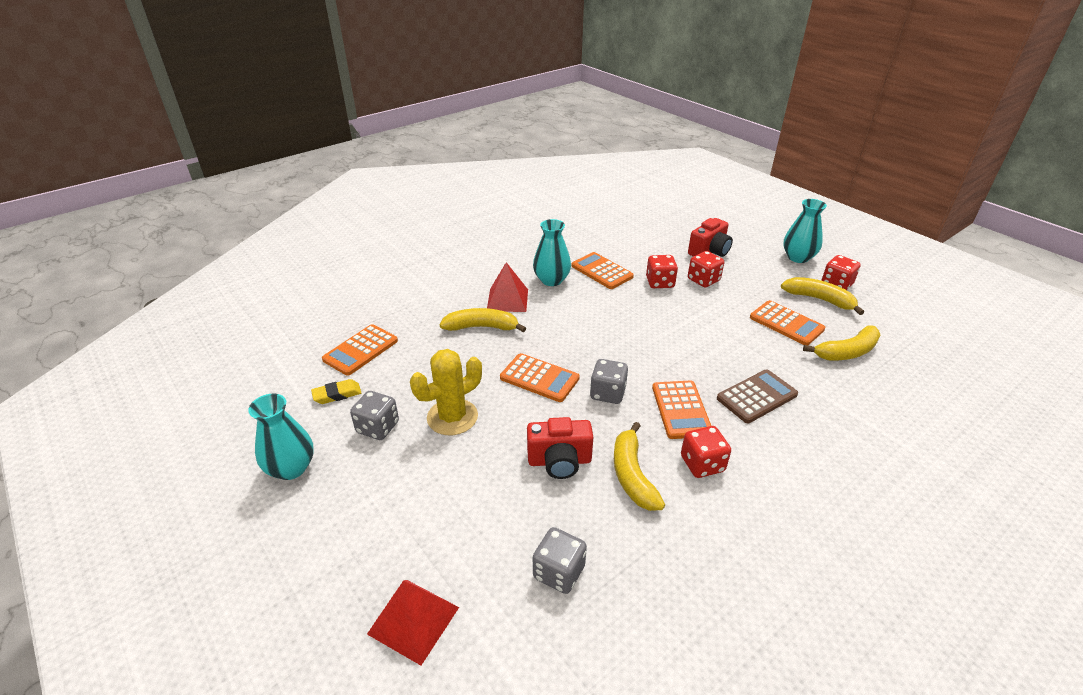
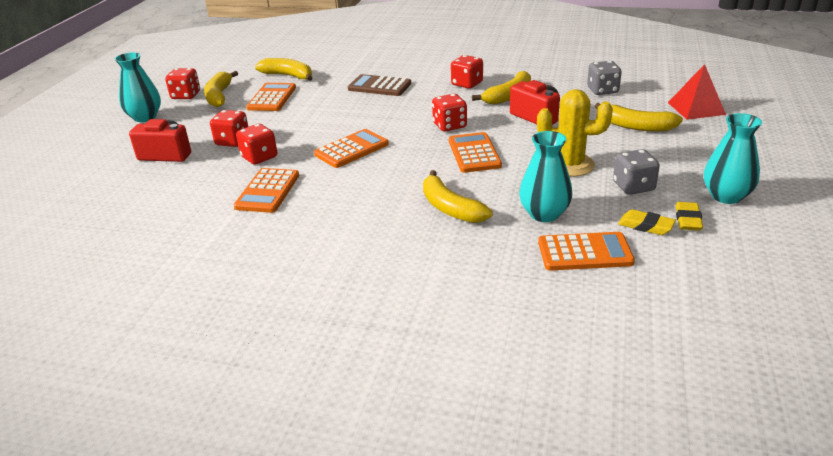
camera: 125 degrees left, 5 degrees down
(309, 420) = (688, 220): none -> yellow eraser
(449, 519) = (636, 126): none -> yellow banana
(507, 300) = (387, 217): red pyramid -> none
(551, 280) = (318, 210): turquoise vase -> turquoise vase (544, 214)
(607, 393) = (449, 125): grey dice -> red dice
(681, 410) = (428, 101): orange calculator -> orange calculator (351, 149)

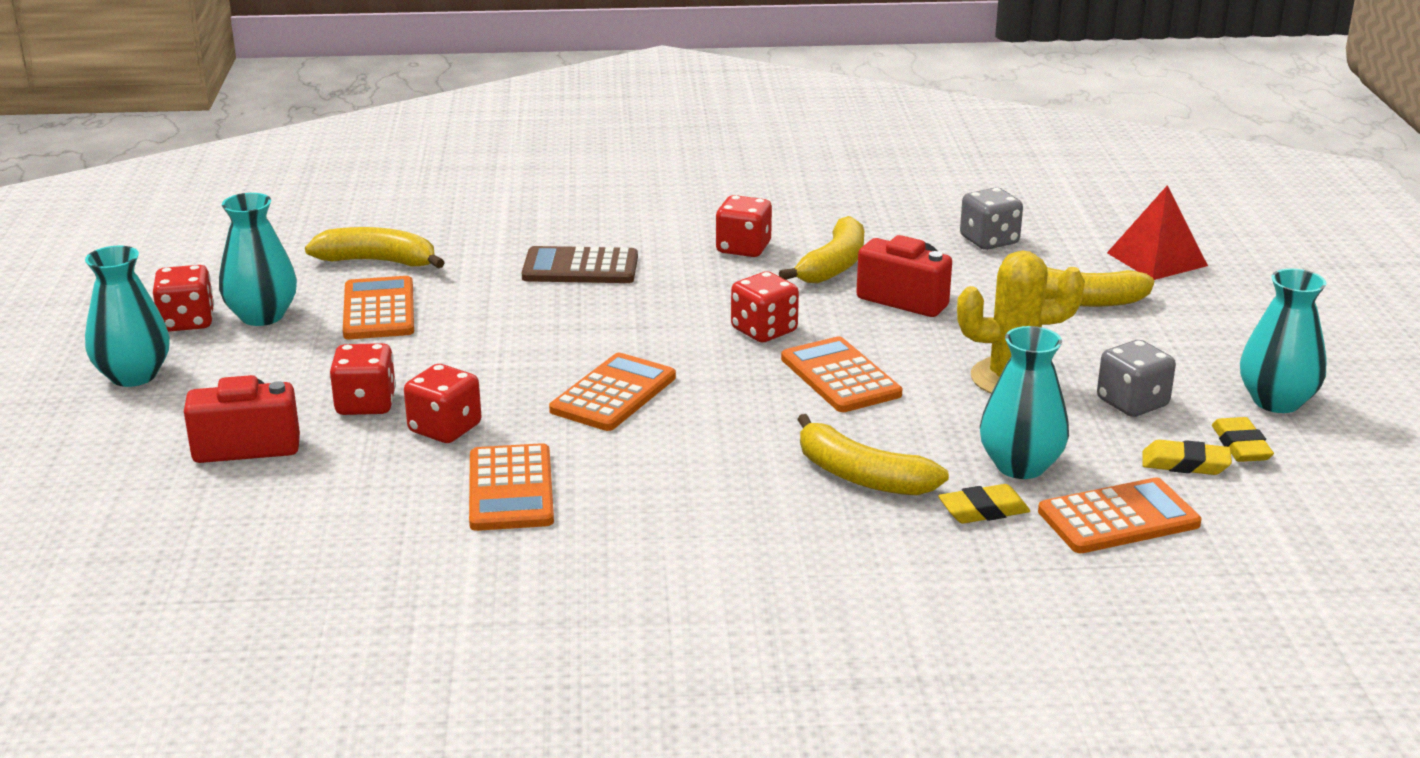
camera: 20 degrees left, 5 degrees down
(219, 96) = (262, 316): yellow banana -> turquoise vase
(506, 237) = (983, 511): none -> yellow eraser

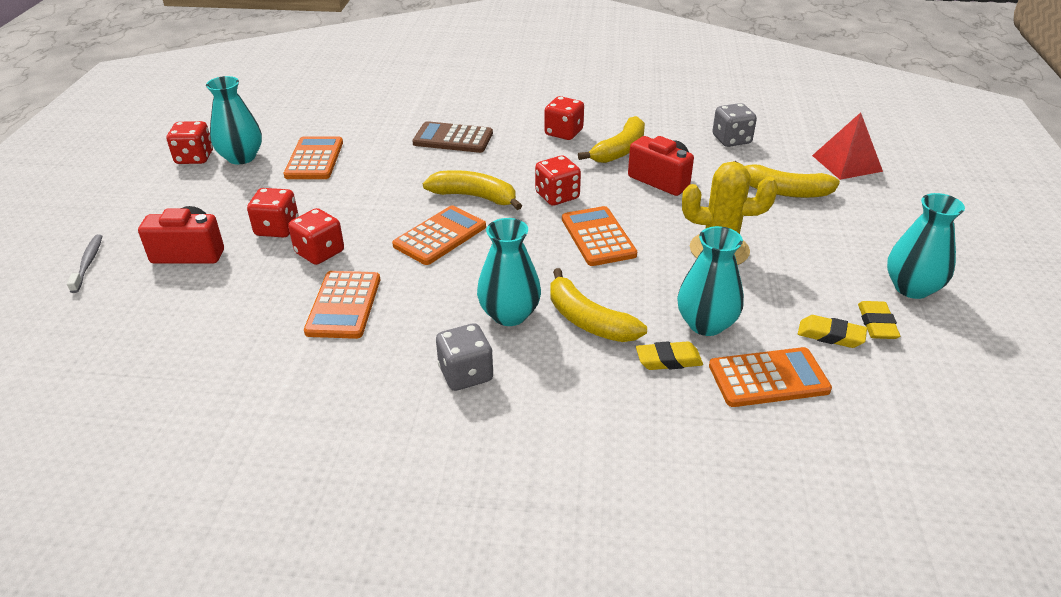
camera: 10 degrees right, 10 degrees up
(95, 471) = (88, 263): none -> grey toothbrush
(133, 375) = (145, 194): turquoise vase -> turquoise vase (509, 314)
(378, 261) = (328, 124): yellow banana -> yellow banana (474, 197)
(1132, 403) = (802, 279): grey dice -> grey dice (466, 374)

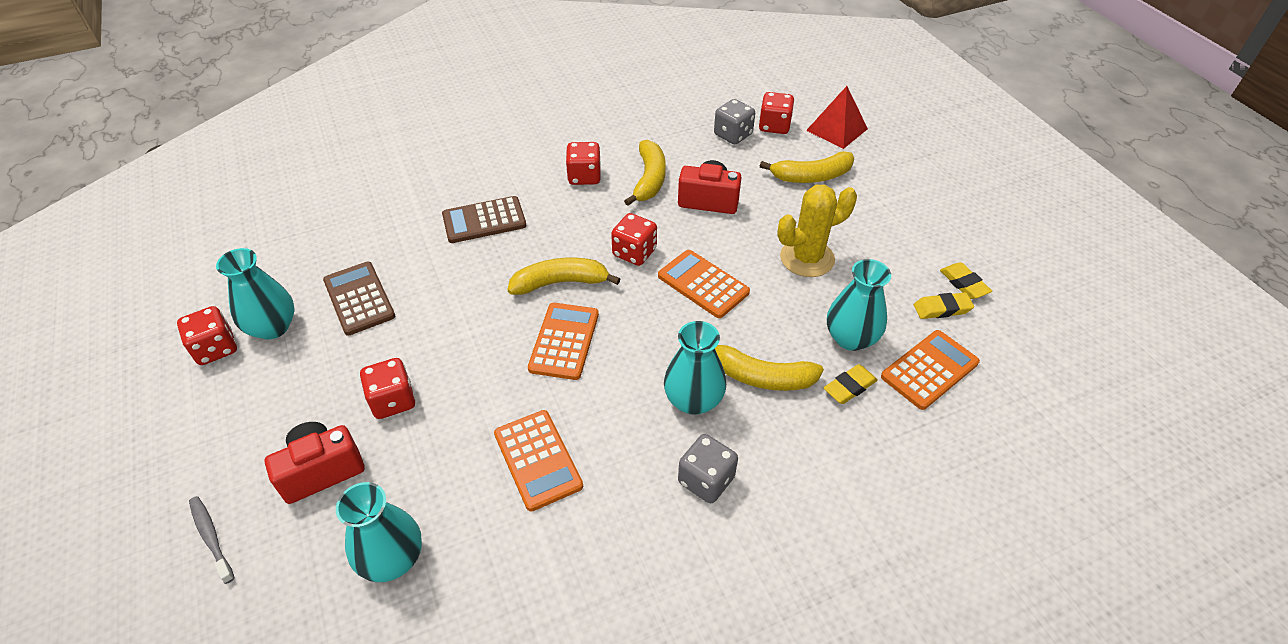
camera: 30 degrees left, 10 degrees up
(314, 159) = (359, 298): orange calculator -> brown calculator
(320, 252) = (462, 410): red dice -> red dice (774, 126)
(912, 288) = (963, 239): turquoise vase -> turquoise vase (392, 559)

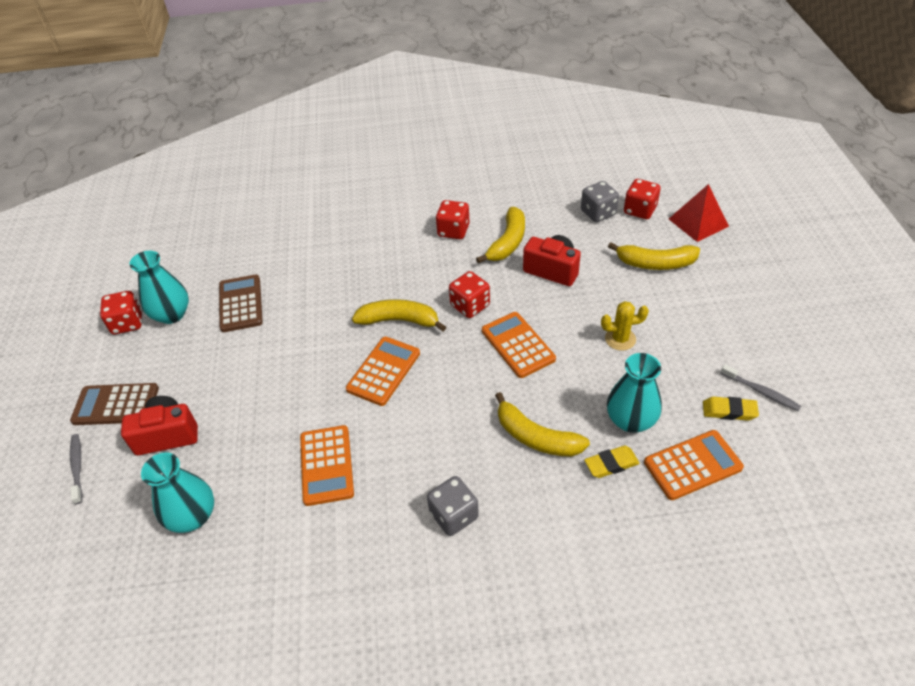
camera: 20 degrees right, 0 degrees up
(393, 401) = (236, 392): red dice -> none
(484, 220) = (358, 256): brown calculator -> brown calculator (116, 405)
(693, 400) = (470, 445): turquoise vase -> none
(807, 258) = (620, 339): yellow cactus -> yellow cactus, size x0.61
(964, 284) = (761, 391): yellow eraser -> grey toothbrush

